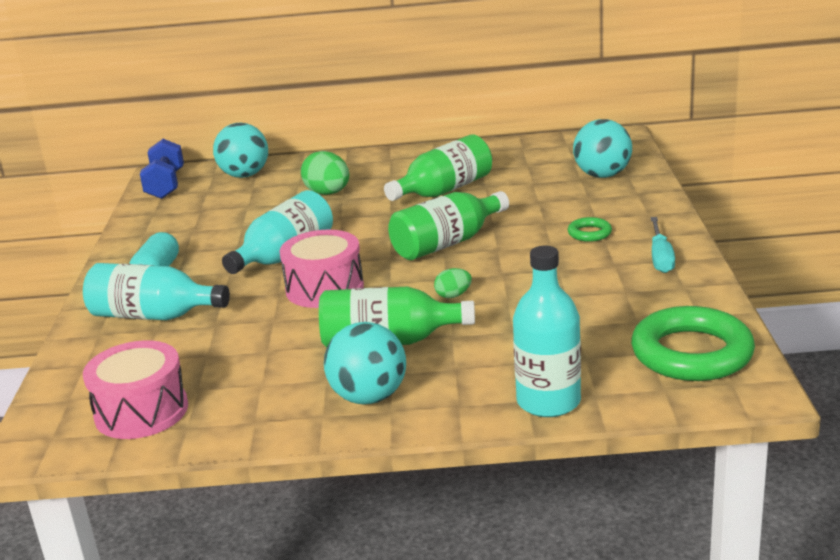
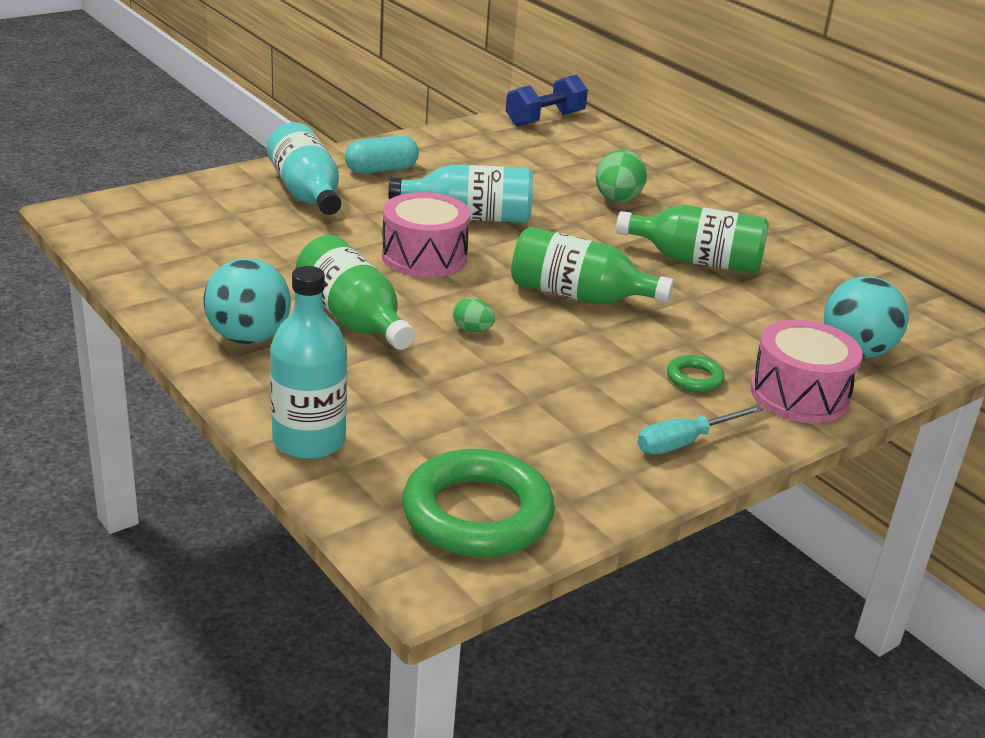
camera: 50 degrees right, 5 degrees up
(141, 411) = (155, 239): pink drum -> pink drum (799, 395)
(244, 175) = (607, 148): turquoise ball -> none

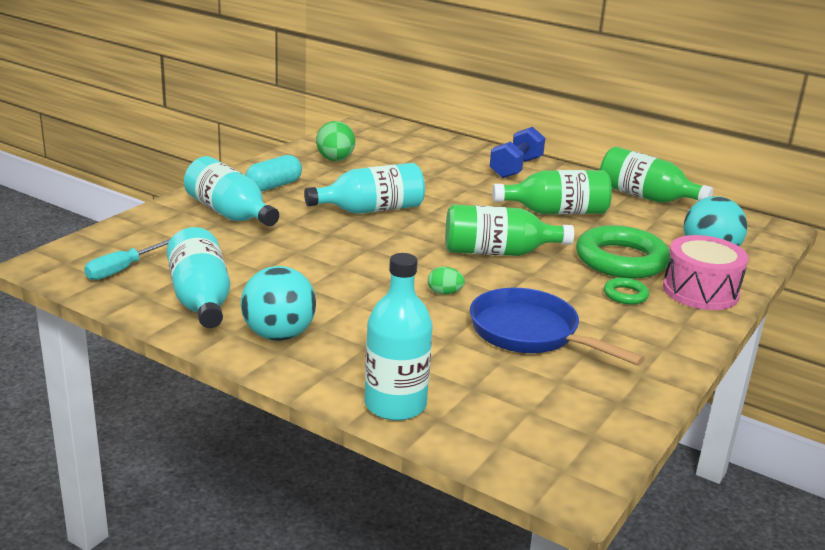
camera: 20 degrees left, 5 degrees down
(199, 282) = (200, 300): none -> turquoise bottle
(353, 319) = (349, 303): green bottle -> green bottle (645, 197)
(424, 257) = (362, 245): pink drum -> none
(477, 514) = (565, 429): green ring -> green ring (621, 260)
(533, 398) = (530, 334): none -> blue pan
(545, 119) = (364, 129): blue dumbbell -> blue dumbbell (515, 168)
(617, 200) = (466, 179): green egg -> green egg (335, 160)
(685, 442) = (658, 341): turquoise screwdriver -> turquoise screwdriver (123, 269)

